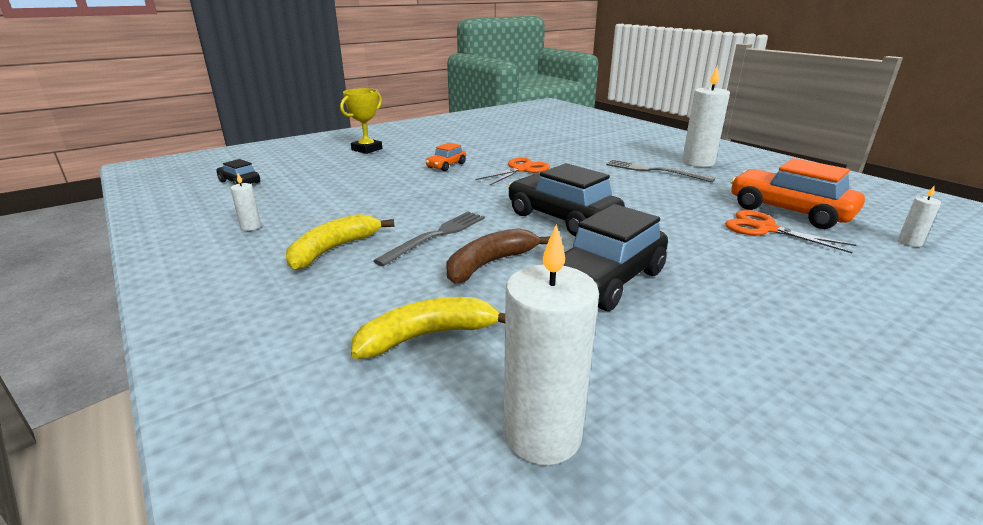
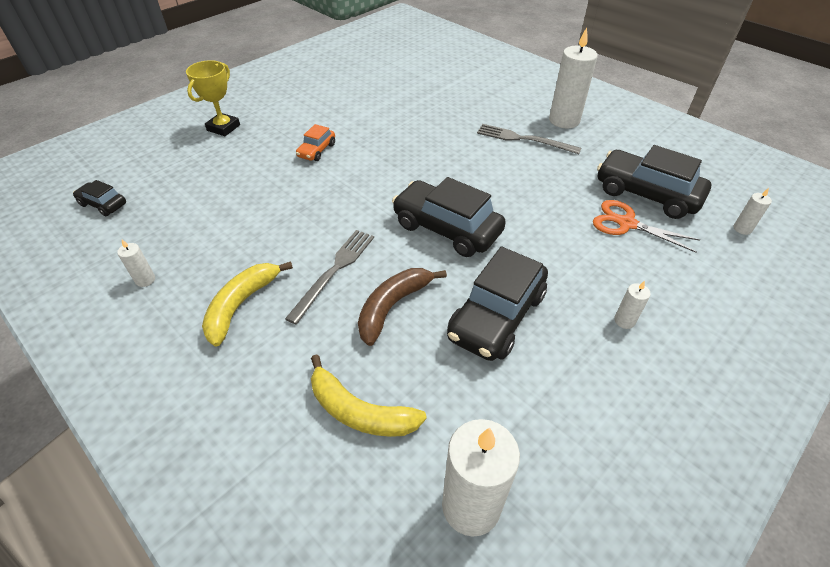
camera: 10 degrees left, 20 degrees up
(428, 336) = (359, 411): yellow banana -> yellow banana turned 120 degrees counterclockwise
(521, 169) = (394, 150): orange scissors -> none
(762, 297) = (624, 321): none -> white candle
(789, 211) = (646, 194): orange car -> black car

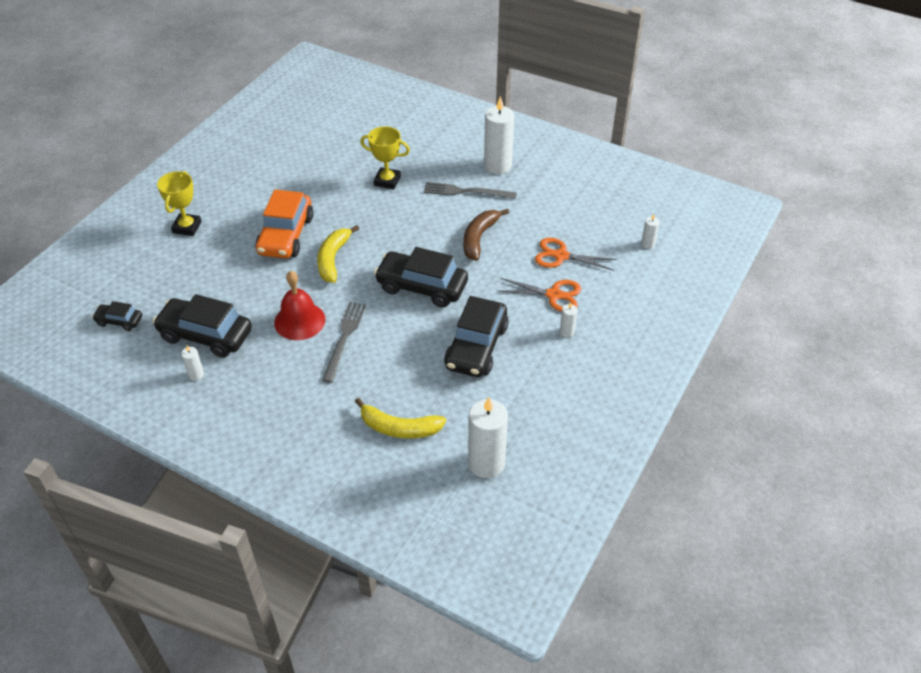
camera: 15 degrees left, 0 degrees up
(241, 305) = (283, 377): yellow banana -> yellow banana (333, 259)
(291, 240) = (299, 321): none -> red bell
(317, 150) = (286, 235): orange car -> orange car, size x1.98
(393, 306) = (399, 355): brown banana -> brown banana (479, 238)
(441, 117) = (387, 181): none -> yellow trophy
(612, 269) = (554, 295): none -> orange scissors
(646, 194) = (574, 227): black car -> black car (205, 335)

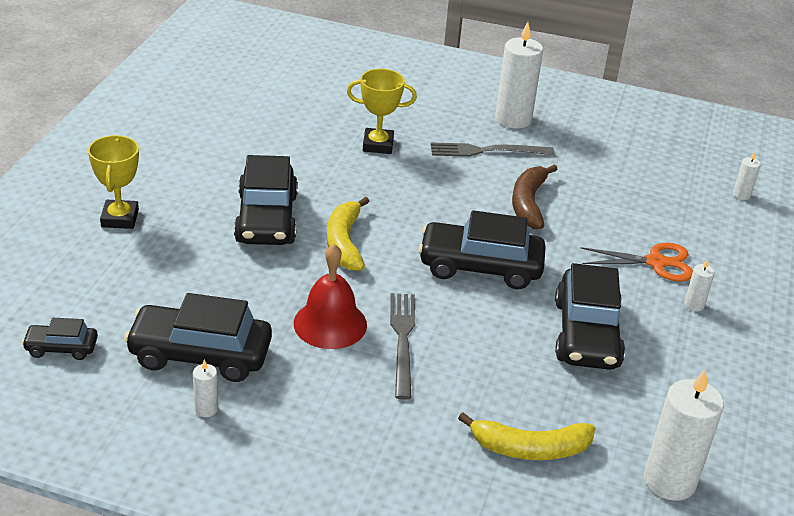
camera: 15 degrees left, 10 degrees down
(286, 235) = (266, 218): orange car -> black car
(561, 256) = (642, 216): orange scissors -> none

